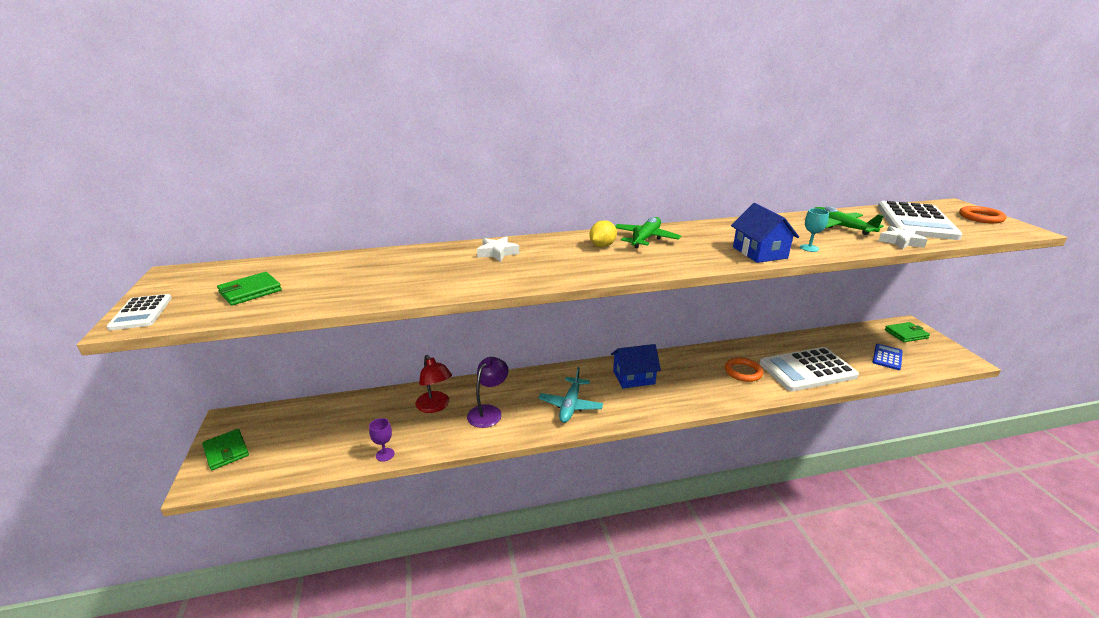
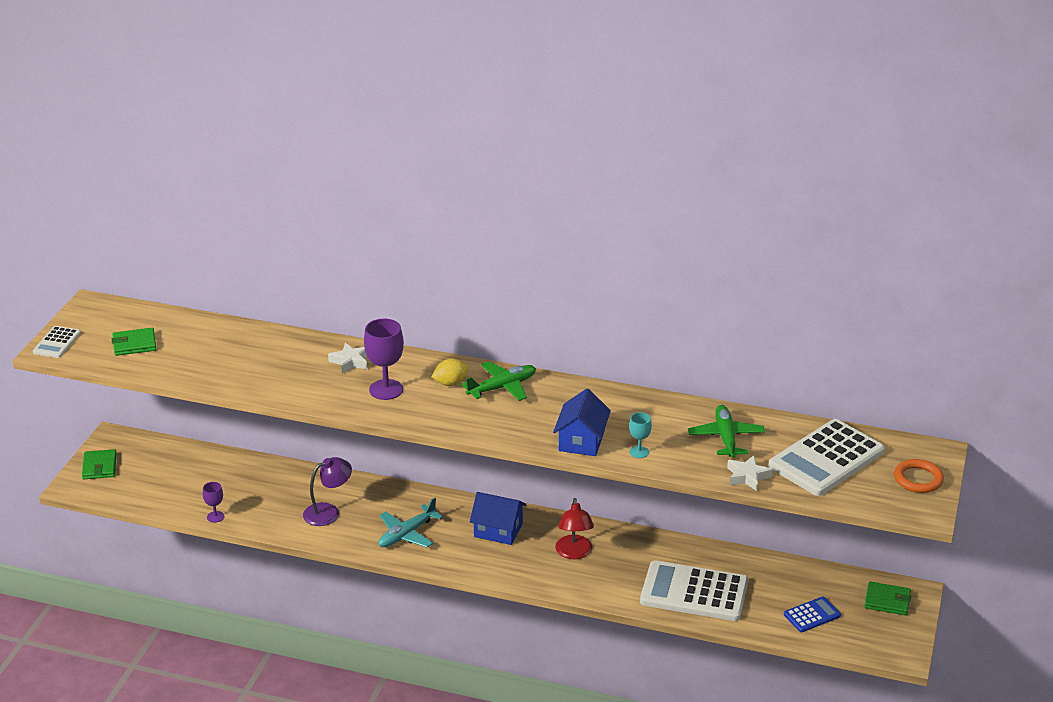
camera: 30 degrees right, 5 degrees up
(435, 406) = (286, 489): red lamp -> red lamp (574, 553)
(555, 262) = (386, 390): none -> purple goblet
(743, 372) = (620, 567): orange ring -> none

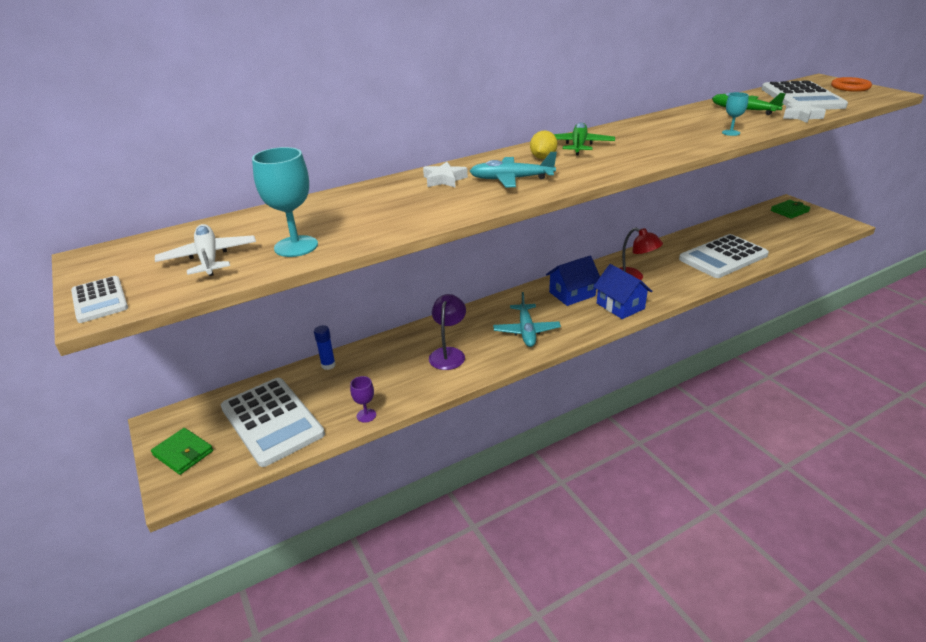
camera: 45 degrees left, 0 degrees up
(134, 344) = (209, 258): green wallet -> white plane
(165, 480) = (271, 421): none -> white calculator
(181, 364) = (296, 246): none -> turquoise goblet
(247, 464) = (328, 365): none -> blue glue stick
(386, 390) = (511, 179): purple goblet -> turquoise plane
(581, 441) = (691, 143): blue house -> blue house (620, 306)
(812, 615) = (783, 233): blue calculator -> none

